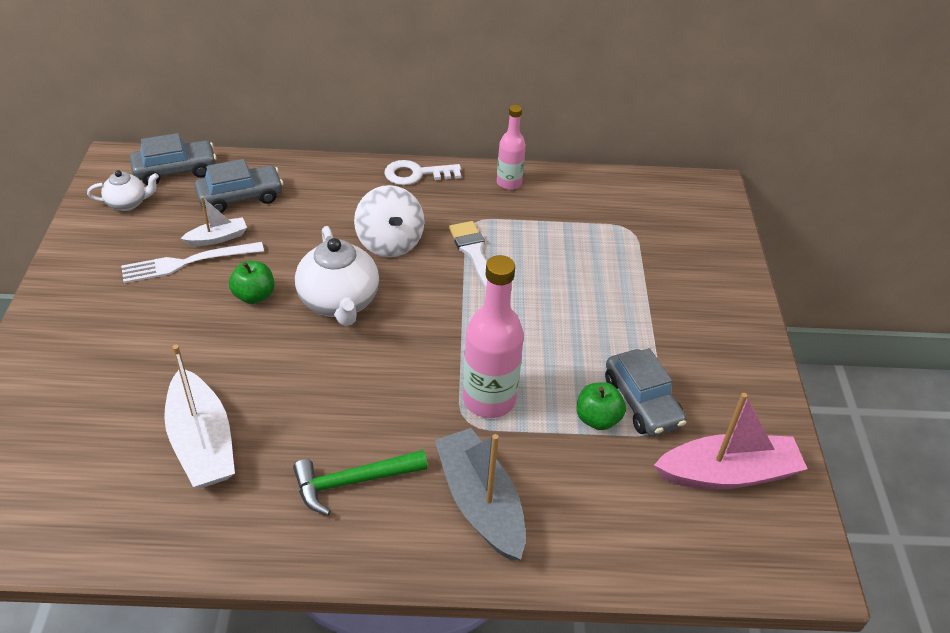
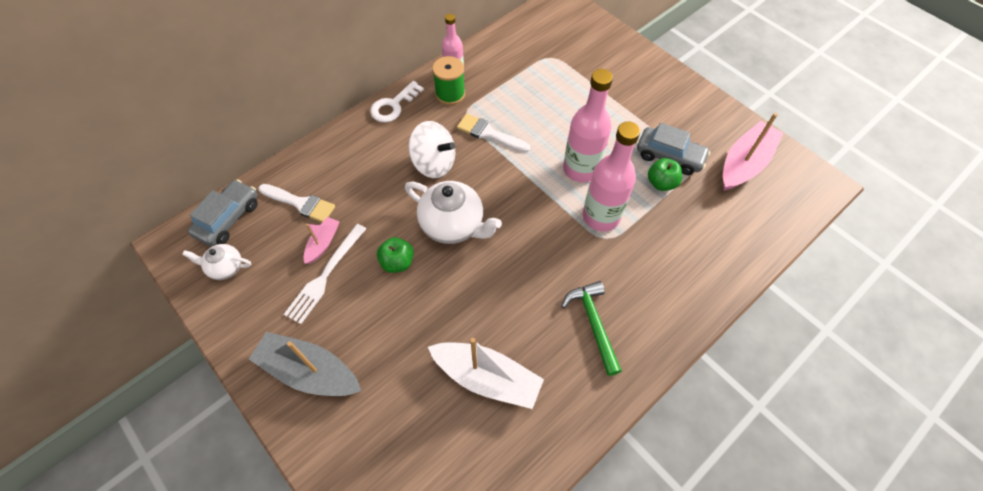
camera: 40 degrees left, 15 degrees up
(128, 203) = (225, 267): white teapot -> white teapot turned 120 degrees counterclockwise
(217, 238) = (323, 243): white boat -> pink boat
(240, 197) = (300, 203): grey car -> white brush
(353, 482) = (593, 324): green hammer -> green hammer turned 135 degrees clockwise
(480, 503) = (664, 278): grey boat -> grey boat (309, 371)
(481, 197) = (450, 94): none -> green spool
(525, 344) = (580, 169): none -> pink bottle

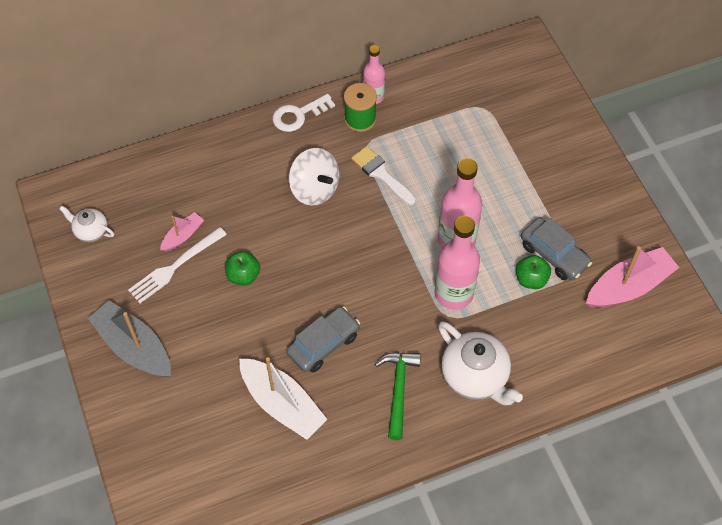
camera: 20 degrees right, 0 degrees up
(228, 218) = (106, 185): grey car -> grey car (323, 344)
(300, 203) = (175, 191): white brush -> none
(453, 225) = (308, 256): white teapot -> white teapot (475, 376)

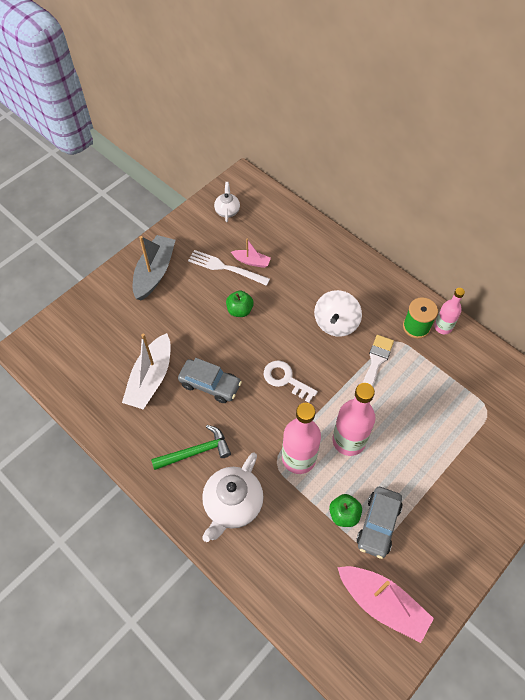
camera: 65 degrees right, 0 degrees up
(298, 115) = (392, 285): white key -> white key (285, 379)

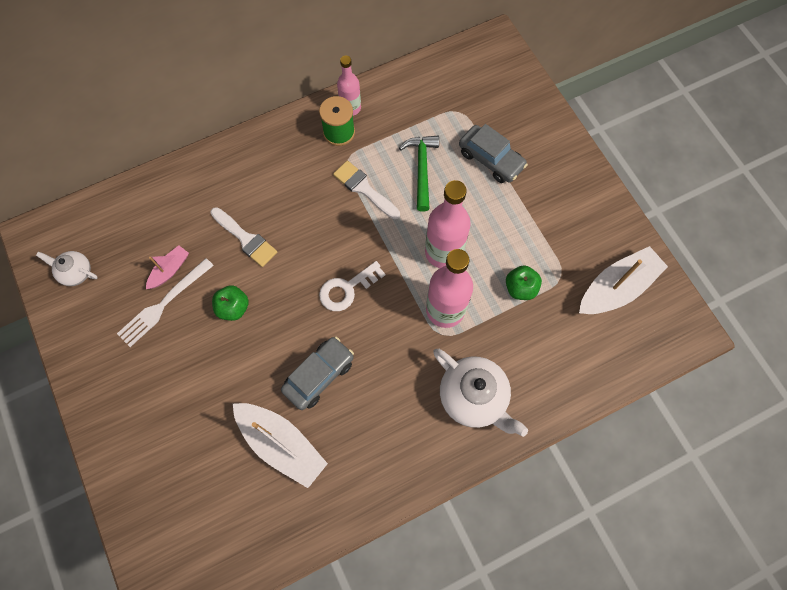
camera: 70 degrees left, 10 degrees up
(154, 272) = (126, 395): grey boat -> none
(195, 452) = (398, 419): green hammer -> green hammer (421, 169)
(296, 298) = (246, 239): none -> white brush
(336, 323) = (299, 209): white spinning top -> none
(378, 524) = (541, 260): grey car -> grey car (491, 159)
(382, 603) = (617, 287): pink boat -> white boat

